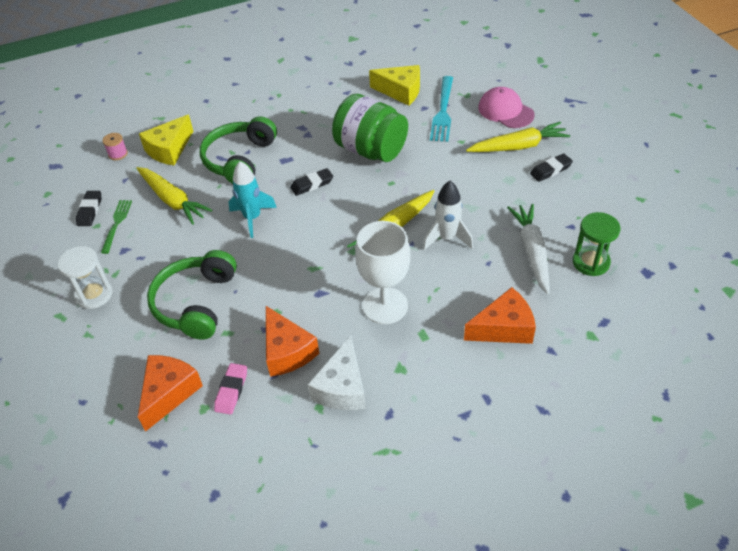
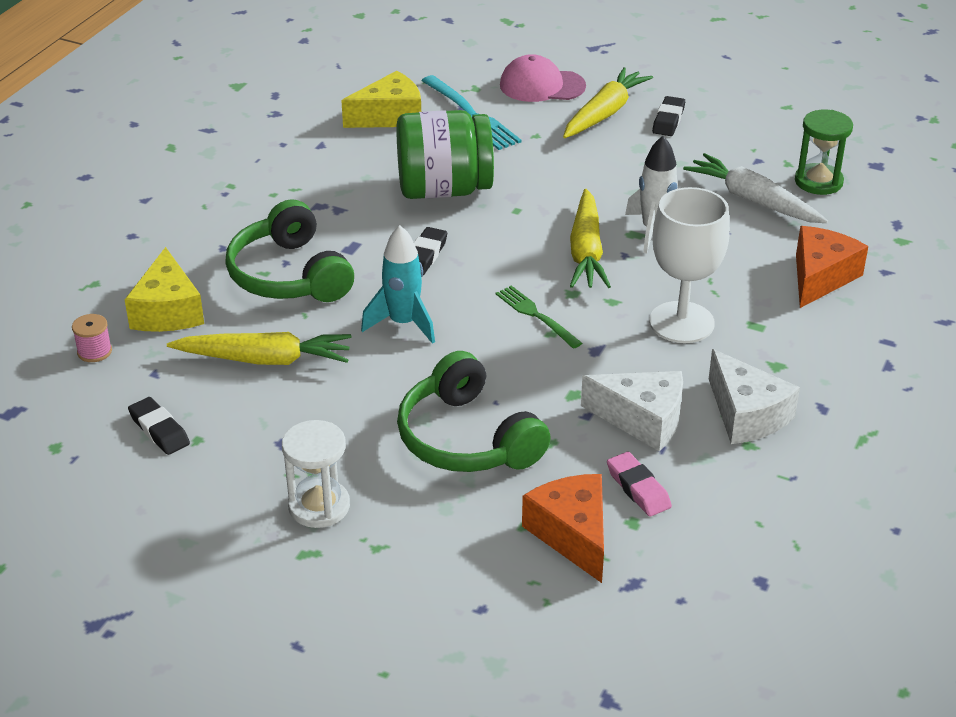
camera: 45 degrees left, 10 degrees down
(116, 224) = (225, 423): green fork -> green fork (536, 315)
(287, 351) = (642, 419): orange cheese -> white cheese

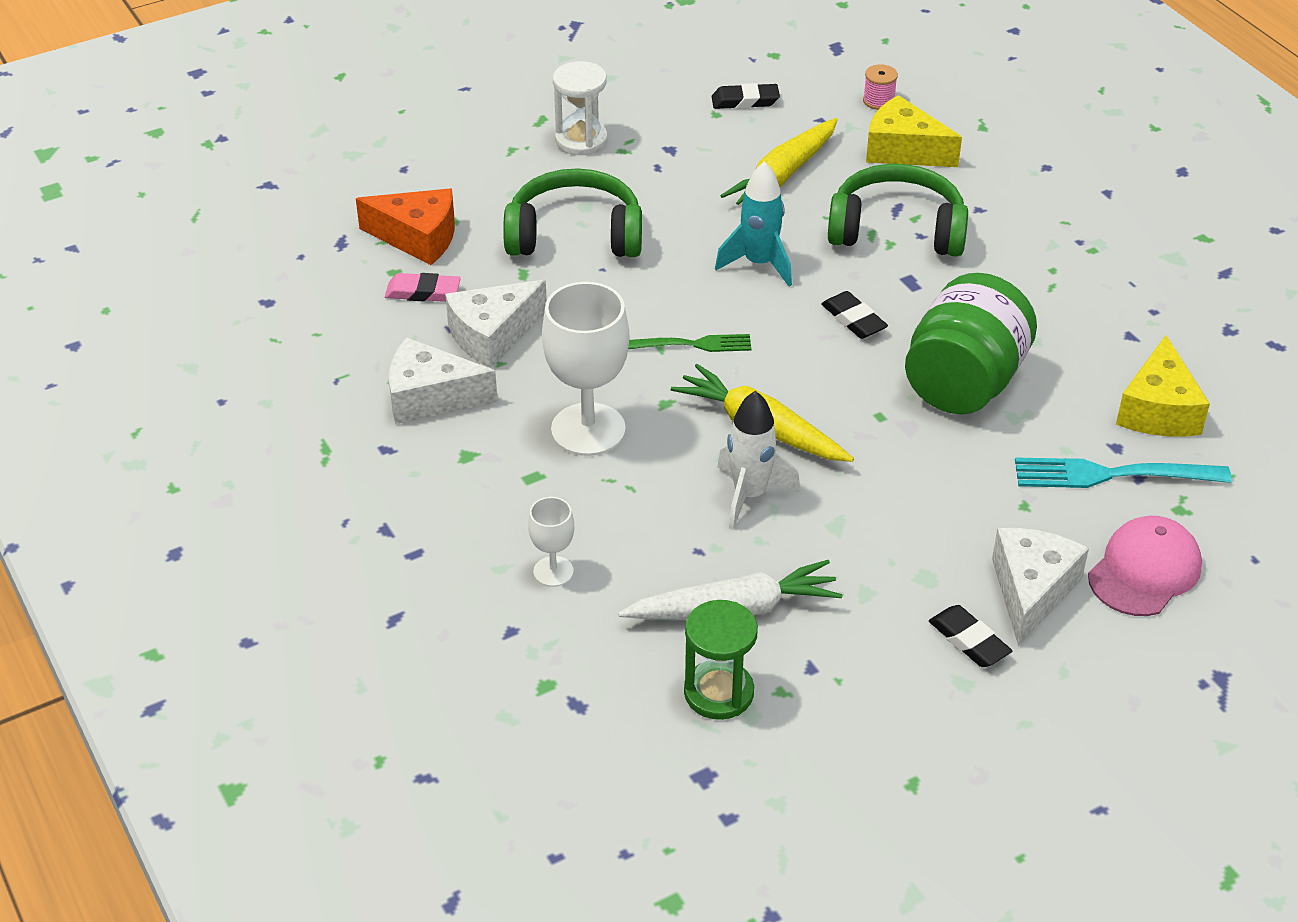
camera: 125 degrees right, 5 degrees up
(604, 113) = (1031, 591): yellow carrot -> white cheese
(820, 277) = (553, 571): orange cheese -> white goblet

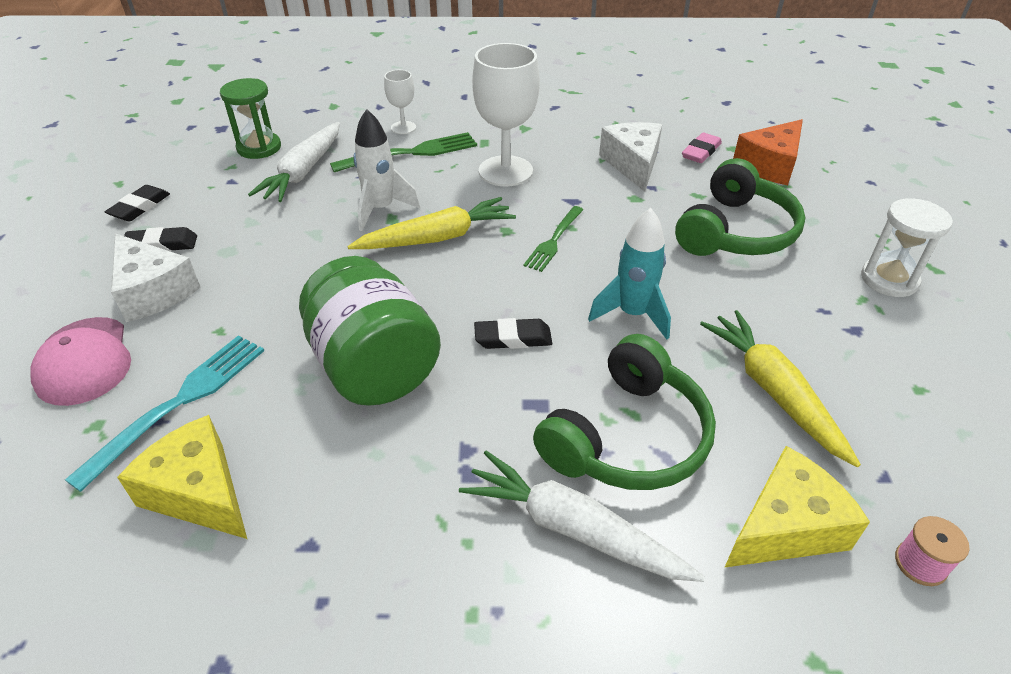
camera: 120 degrees right, 0 degrees up
(430, 397) = (587, 129): white cheese -> none
(612, 531) = (411, 153): none -> green fork
(745, 101) = (944, 424): black eraser -> black eraser (140, 207)
(995, 230) = (573, 529): none -> white carrot

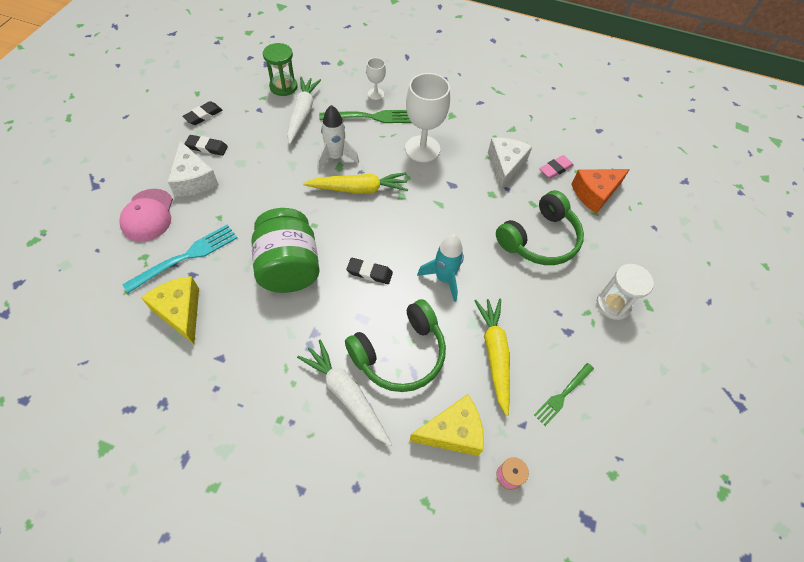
camera: 15 degrees right, 15 degrees up
(303, 171) = (302, 114): white carrot -> white carrot turned 150 degrees clockwise
(554, 240) = (425, 212): green fork -> green fork (563, 395)

